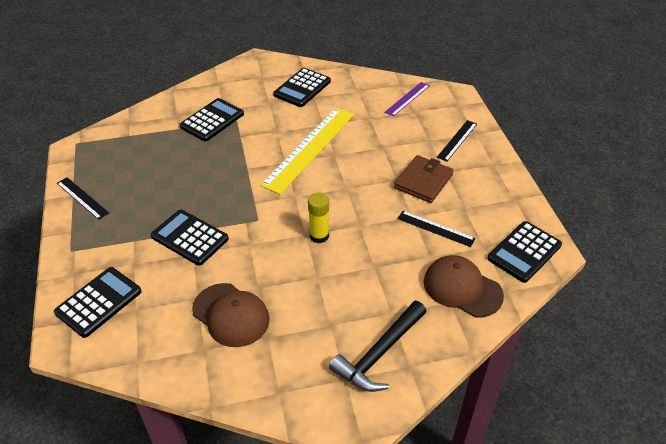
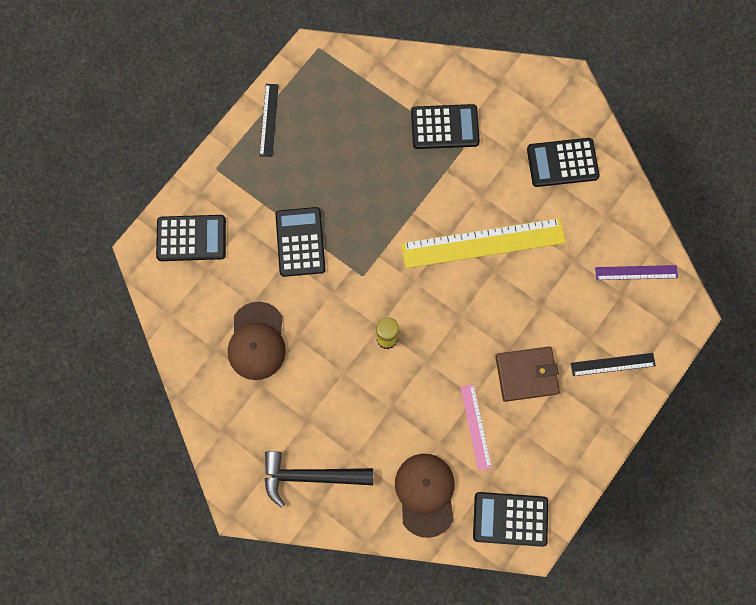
camera: 50 degrees right, 30 degrees up
(435, 228) = (476, 426): black ruler -> pink ruler

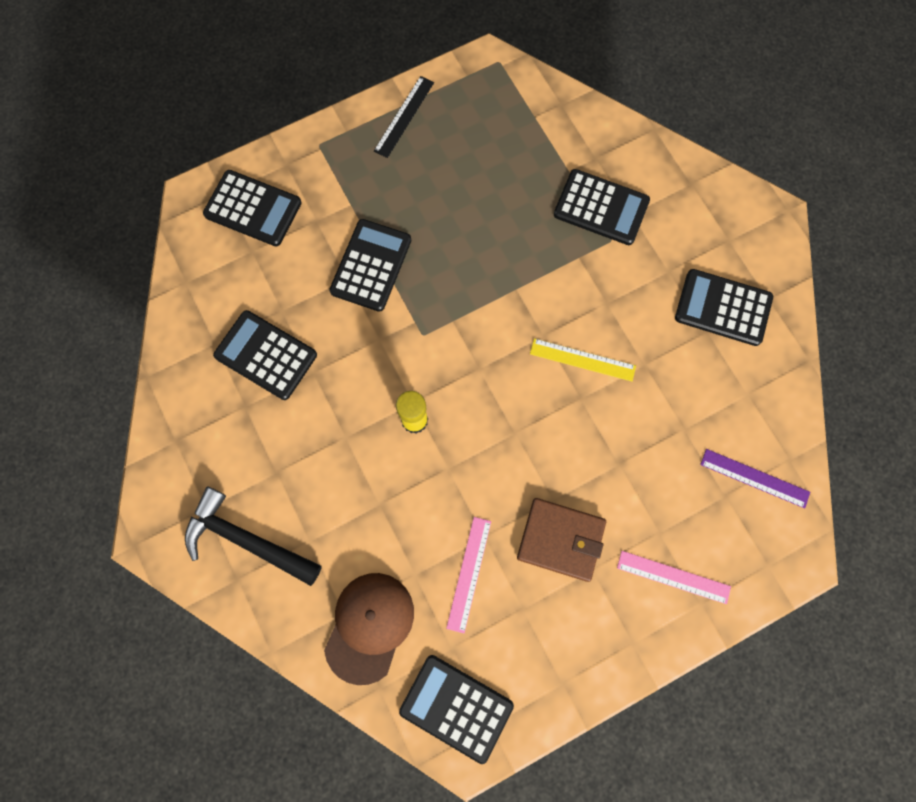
camera: 25 degrees right, 0 degrees up
(257, 341) = (266, 355): brown cap -> black calculator
(483, 243) = (582, 359): yellow ruler -> yellow ruler, size x0.50
(613, 364) = (673, 577): black ruler -> pink ruler

